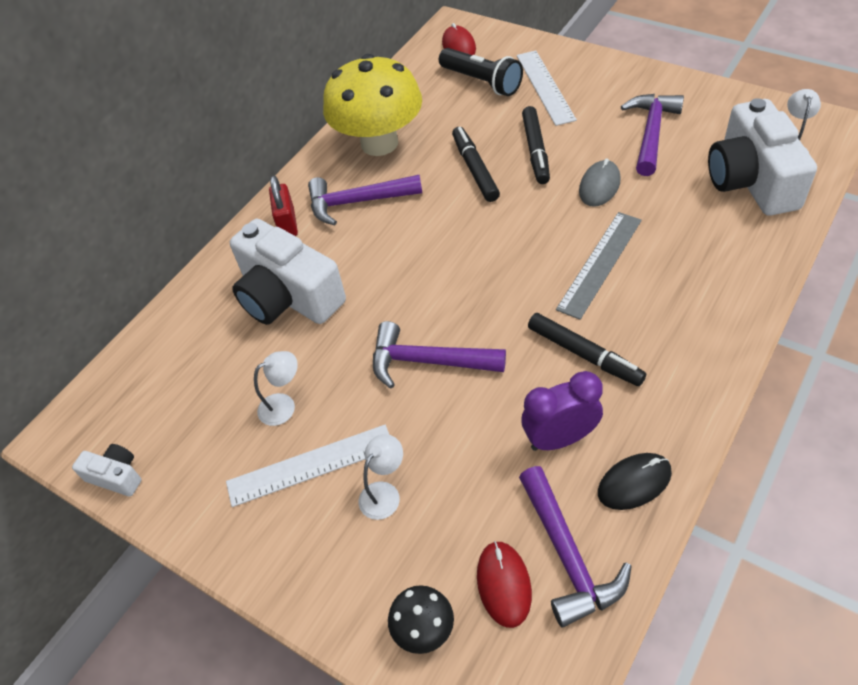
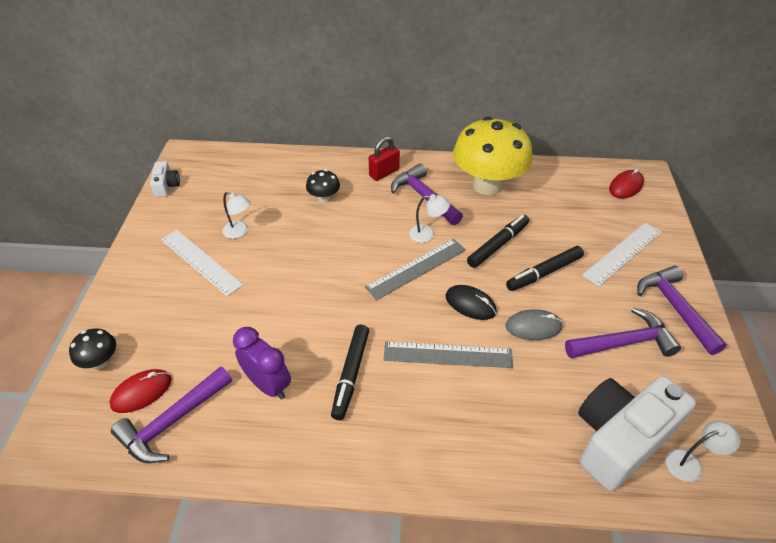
camera: 55 degrees right, 5 degrees down
(288, 296) = (324, 198): white camera -> black mushroom
(384, 493) = (192, 305): white lamp -> white lamp (427, 234)
(427, 361) = (303, 286): purple hammer -> purple hammer (675, 308)
(465, 247) = (416, 268): none -> grey ruler
(482, 82) = (596, 214): black flashlight -> none
(634, 482) = (246, 444): black mouse -> black mouse (470, 304)

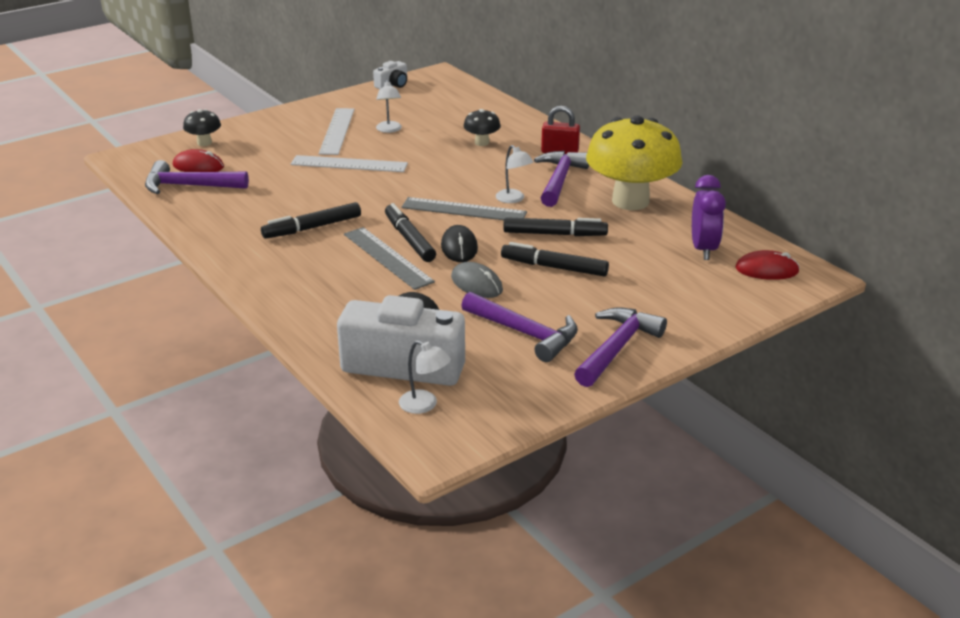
camera: 50 degrees right, 15 degrees down
(268, 384) = (261, 203): purple clock -> purple clock (703, 249)
(431, 325) = (409, 239): none -> black marker
(623, 253) = (652, 298): white ruler -> white ruler (349, 164)

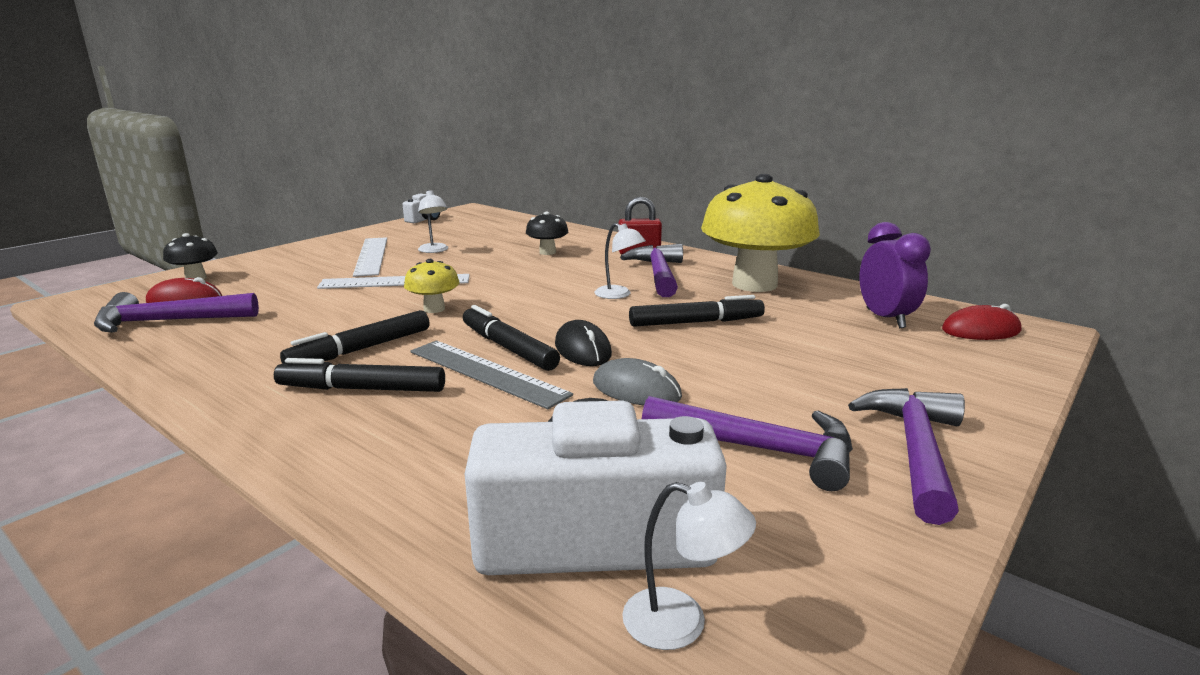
camera: 15 degrees left, 10 degrees down
(370, 196) = (434, 309): none -> yellow mushroom
(464, 210) = (564, 310): grey ruler -> none
(554, 267) = (727, 357): black marker -> black marker (362, 389)

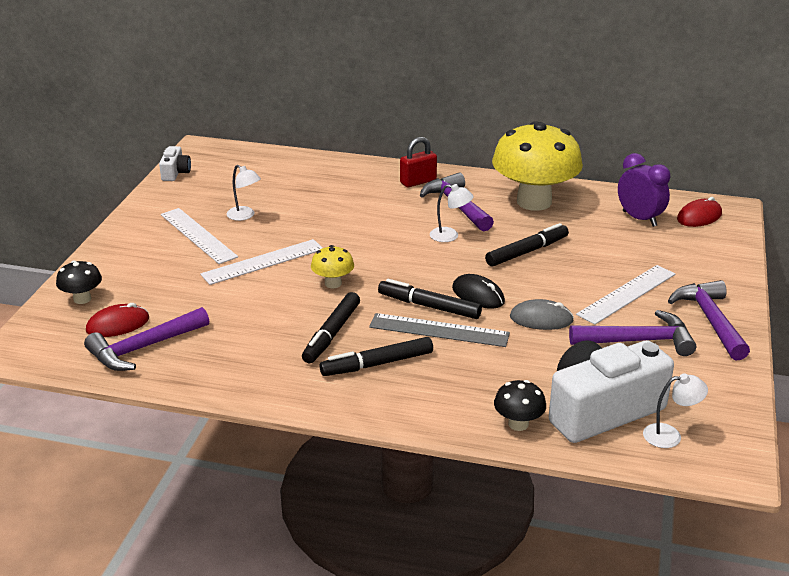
camera: 25 degrees left, 10 degrees up
(547, 252) = (344, 197): black mushroom -> black mushroom (518, 424)
(795, 389) = (627, 294): none -> white ruler

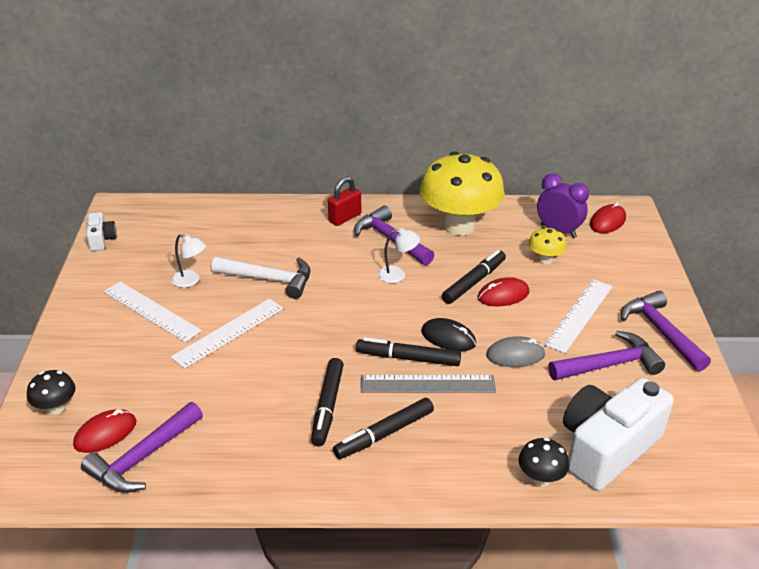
camera: 15 degrees left, 5 degrees up
(321, 224) = (269, 279): none -> white hammer
(333, 283) = (307, 347): yellow mushroom -> yellow mushroom (545, 260)
(552, 267) = (503, 295): none -> red mouse
(670, 435) = (677, 464): white lamp -> none

